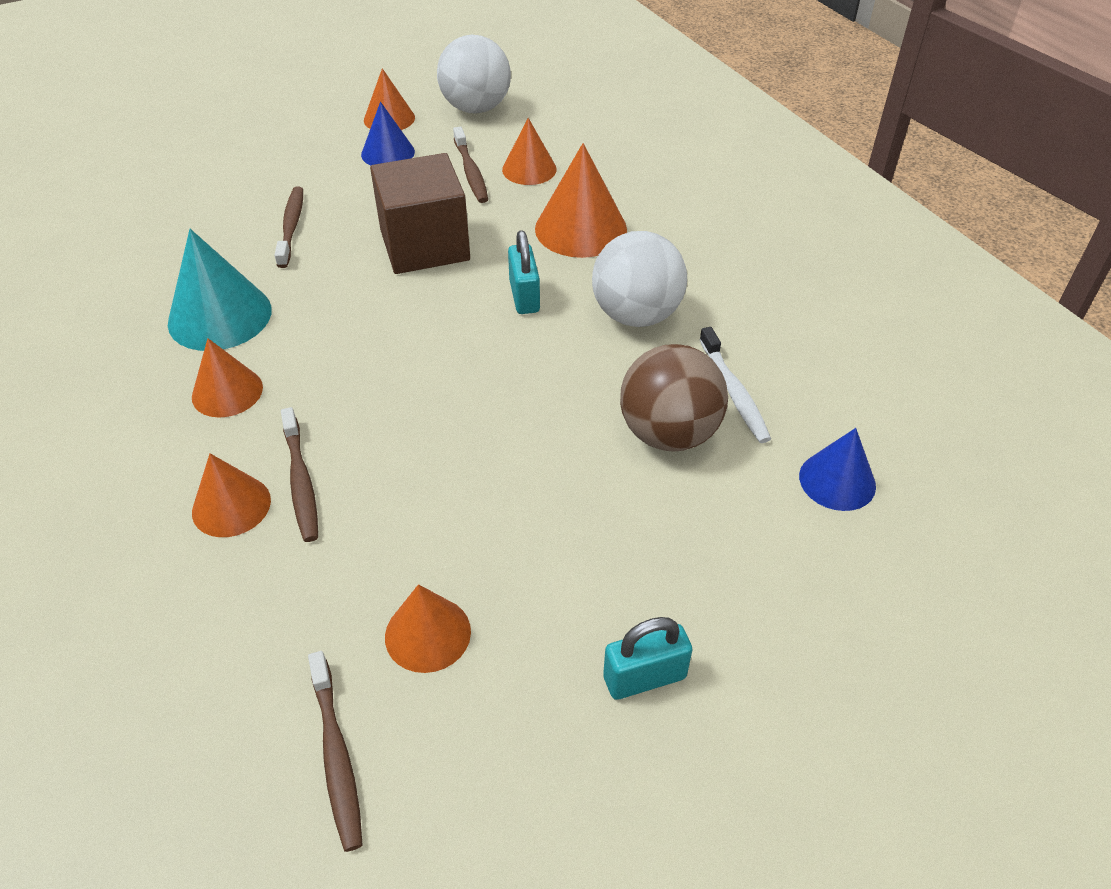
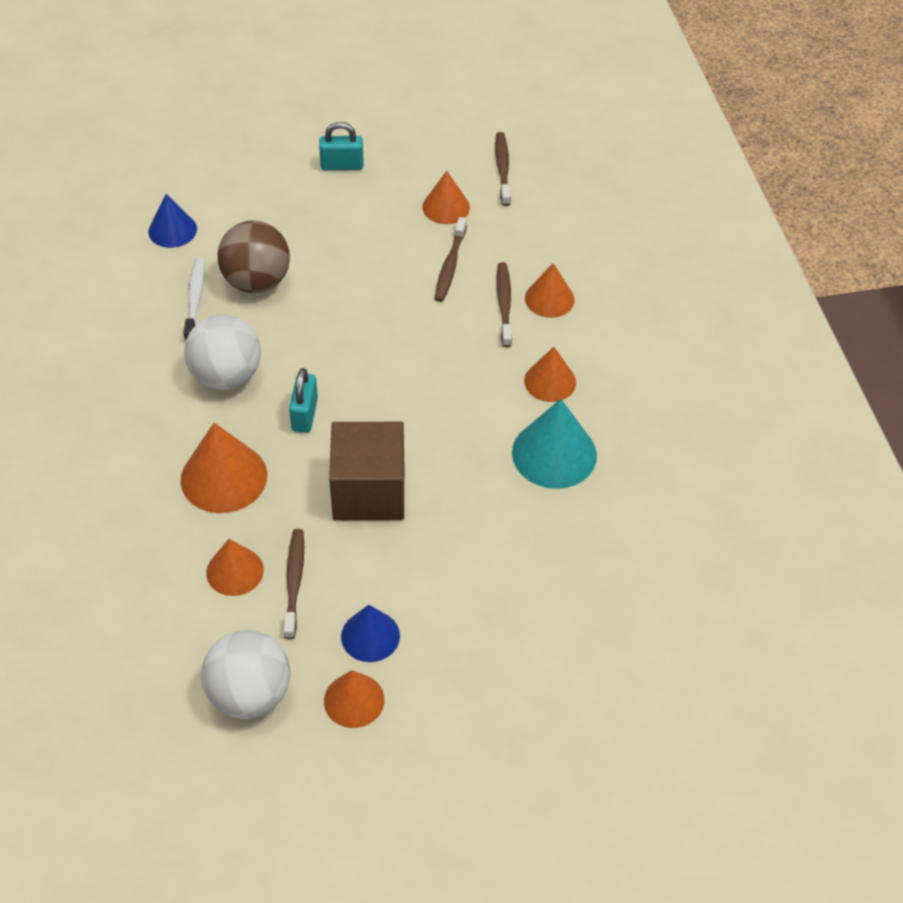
camera: 165 degrees left, 5 degrees up
(291, 226) = (485, 546): brown toothbrush -> brown toothbrush (450, 265)

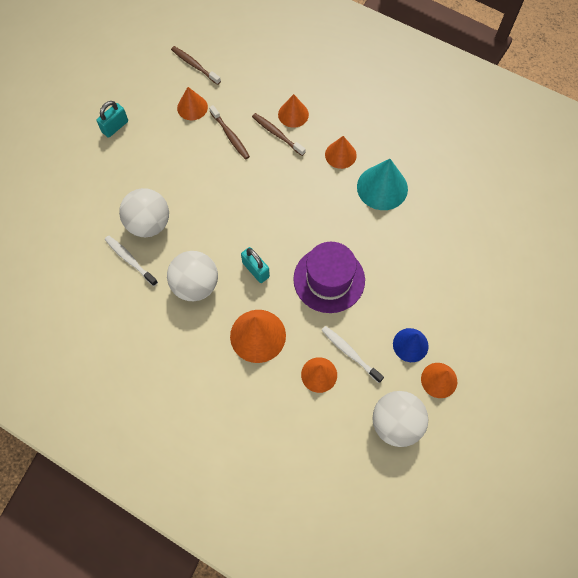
camera: 45 degrees left, 15 degrees up
(172, 230) = (71, 234): blue cone -> none
(256, 281) = (149, 224): brown ball -> white ball
(294, 581) = (350, 353): brown toothbrush -> white toothbrush
(369, 491) = (329, 279): brown cube -> purple hat

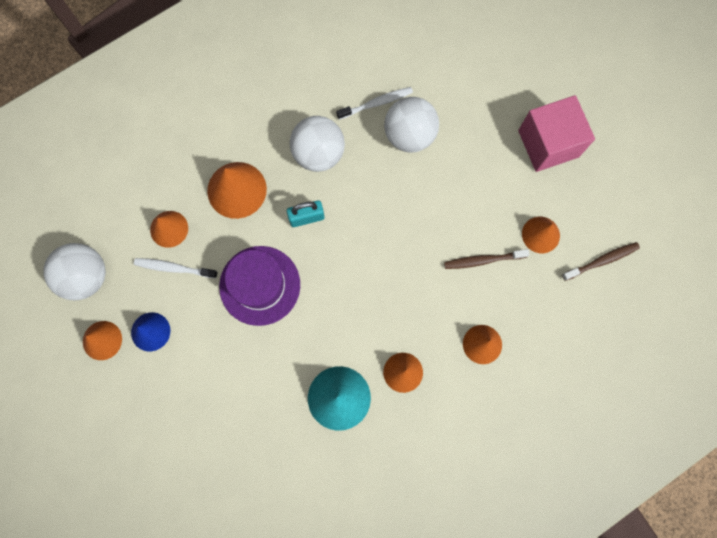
camera: 115 degrees right, 10 degrees up
(115, 127) = (548, 143): turquoise padlock -> pink cube
(277, 134) = (462, 313): brown toothbrush -> none
(350, 353) = (174, 268): white toothbrush -> white toothbrush turned 150 degrees counterclockwise

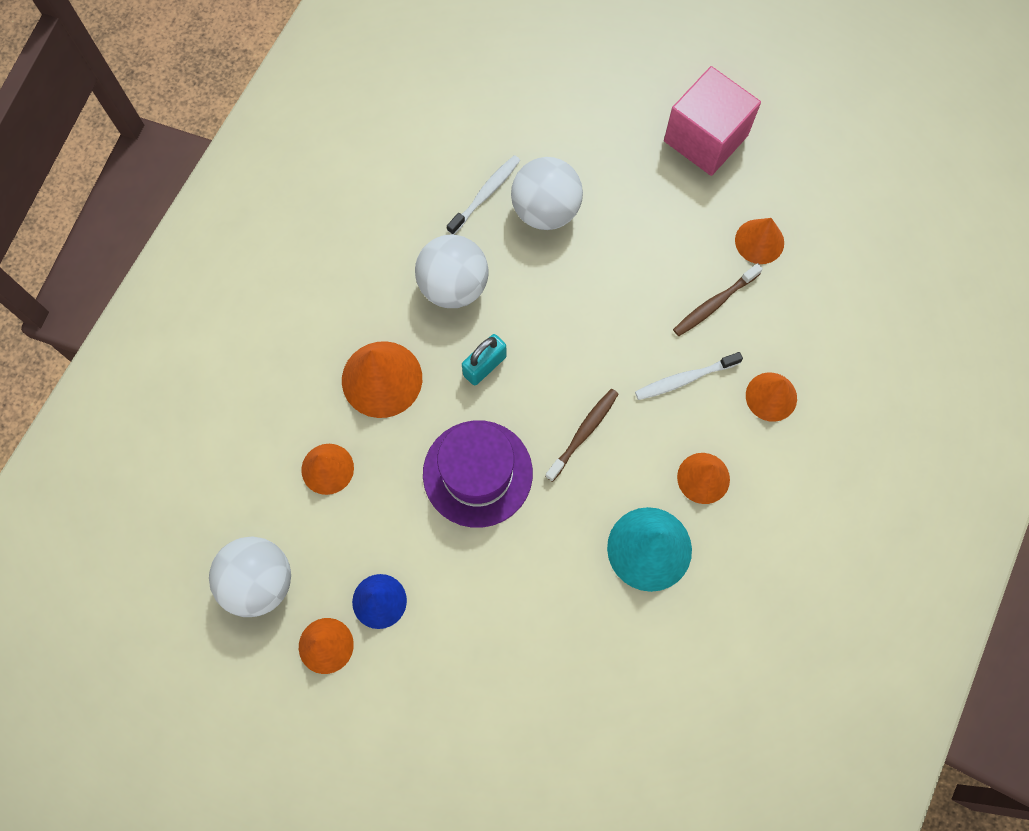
camera: 30 degrees left, 5 degrees down
(174, 268) = (362, 511): white toothbrush -> white toothbrush (684, 379)
(601, 261) = (842, 234): brown toothbrush -> brown toothbrush (583, 433)

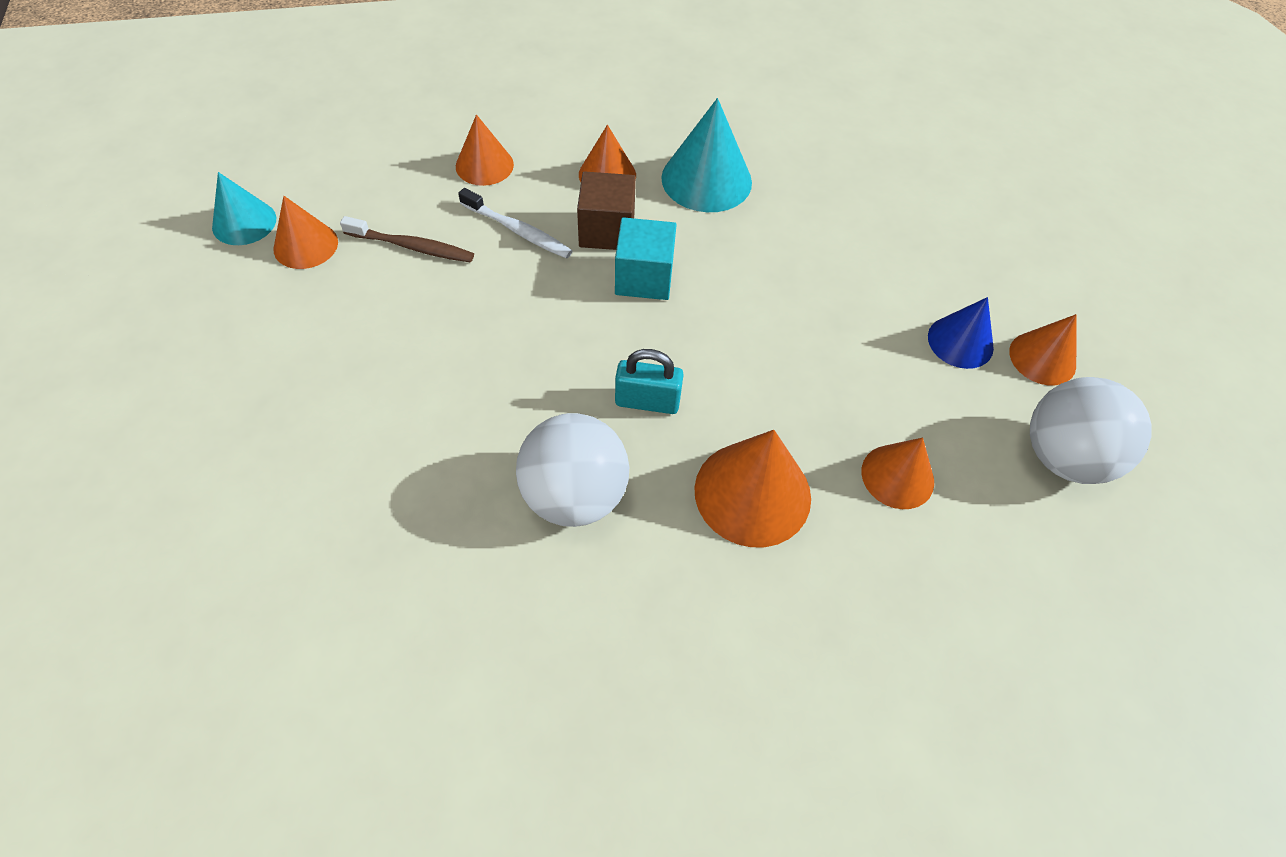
camera: 130 degrees left, 15 degrees down
(477, 473) = (766, 338): purple hat -> none
(485, 194) = (414, 543): white toothbrush -> none
(545, 210) = (394, 460): white ball -> none
(583, 433) = (644, 277): brown toothbrush -> turquoise cube
(645, 438) = (607, 230): none -> brown cube
(705, 138) = (181, 353): pink cube -> none
(807, 215) = (244, 222): none -> turquoise cone

